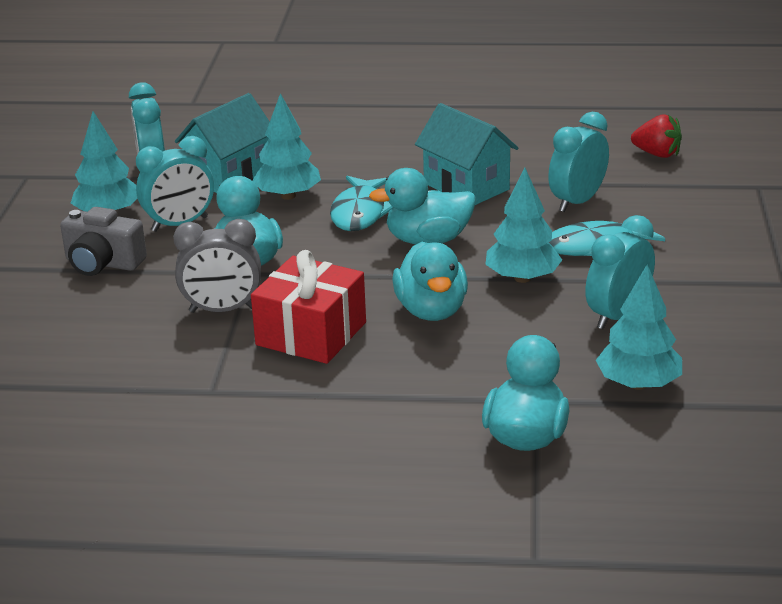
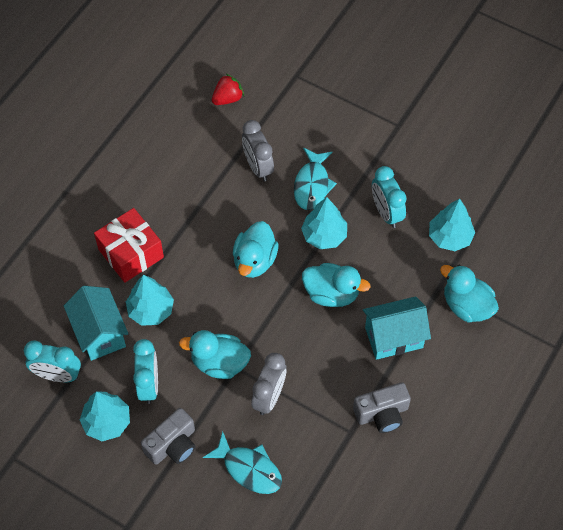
camera: 65 degrees left, 30 degrees up
(262, 410) = (382, 413): none -> grey camera
(311, 334) = (321, 361): red gift -> red gift (131, 253)
(360, 213) = (199, 281): turquoise fish -> turquoise fish (249, 469)
(466, 186) = (203, 211): turquoise house -> turquoise house (394, 337)
(577, 202) = (258, 167): turquoise clock -> grey clock

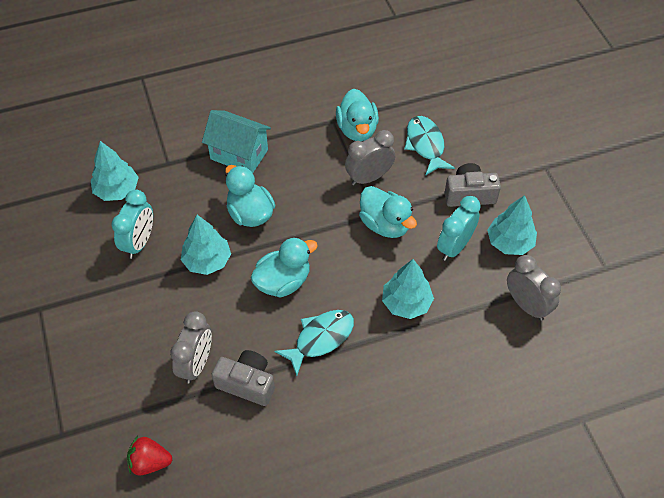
camera: 140 degrees left, 5 degrees down
(57, 375) = (526, 305): turquoise clock -> grey clock
(100, 333) = (465, 315): turquoise house -> none
(131, 253) = (383, 367): red gift -> none
(312, 185) = (169, 311): turquoise fish -> turquoise fish (320, 339)
(382, 413) = (300, 117): grey camera -> grey camera (247, 383)
(466, 306) = (165, 139): turquoise duck -> turquoise duck (357, 129)

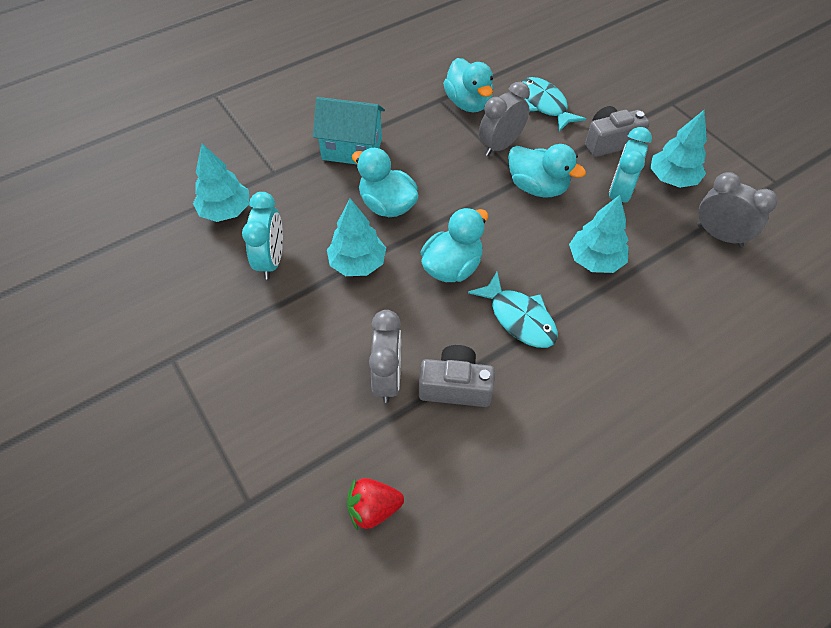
camera: 15 degrees left, 0 degrees up
(320, 339) = (519, 318): turquoise fish -> turquoise fish turned 105 degrees clockwise

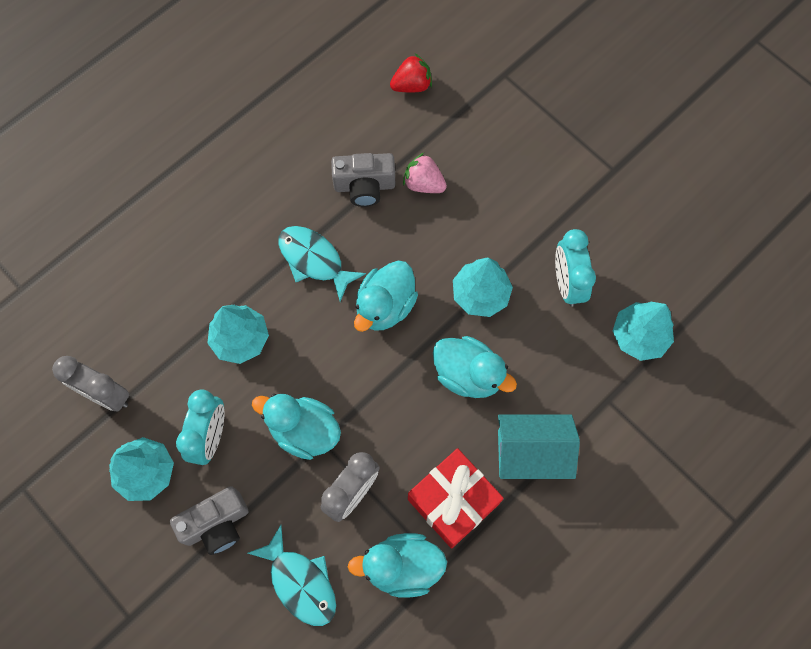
camera: 170 degrees right, 15 degrees up
(387, 378) = (424, 184): grey clock -> pink strawberry
(422, 131) = (453, 501): none -> red gift
(468, 103) = (402, 566): turquoise duck -> turquoise duck turned 60 degrees counterclockwise

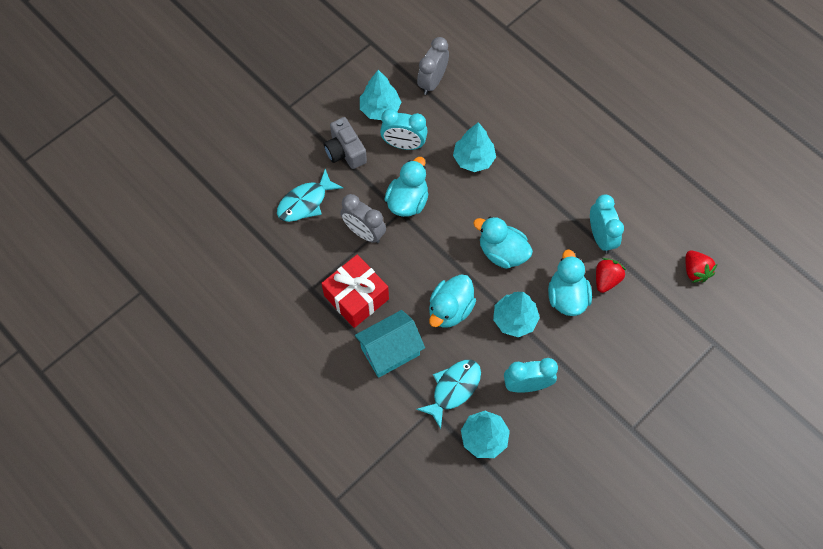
camera: 90 degrees right, 5 degrees down
(314, 260) = (536, 204): turquoise fish -> turquoise fish (453, 389)
(364, 186) = (600, 237): grey camera -> turquoise clock
(402, 566) = (313, 264): turquoise duck -> turquoise duck (566, 296)
(424, 184) = (606, 279): pink strawberry -> red strawberry
(530, 454) = (390, 351): turquoise house -> turquoise house turned 60 degrees clockwise

